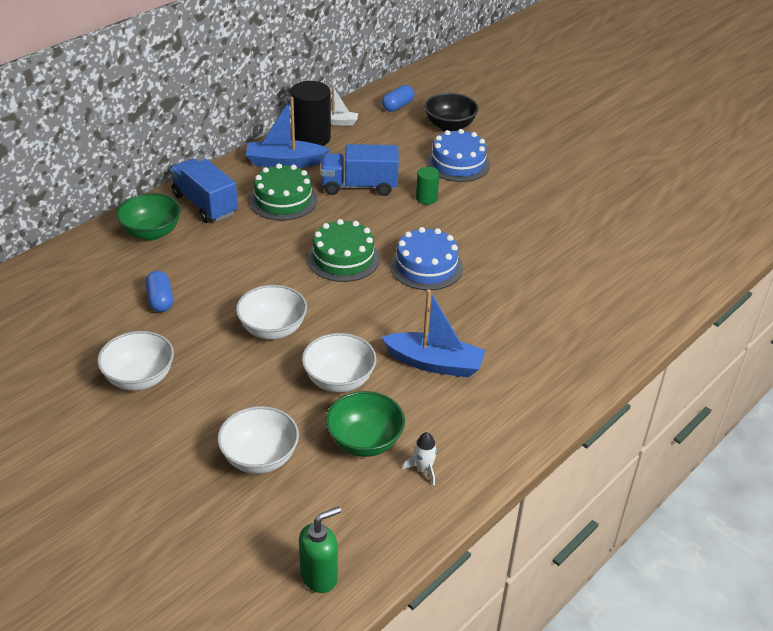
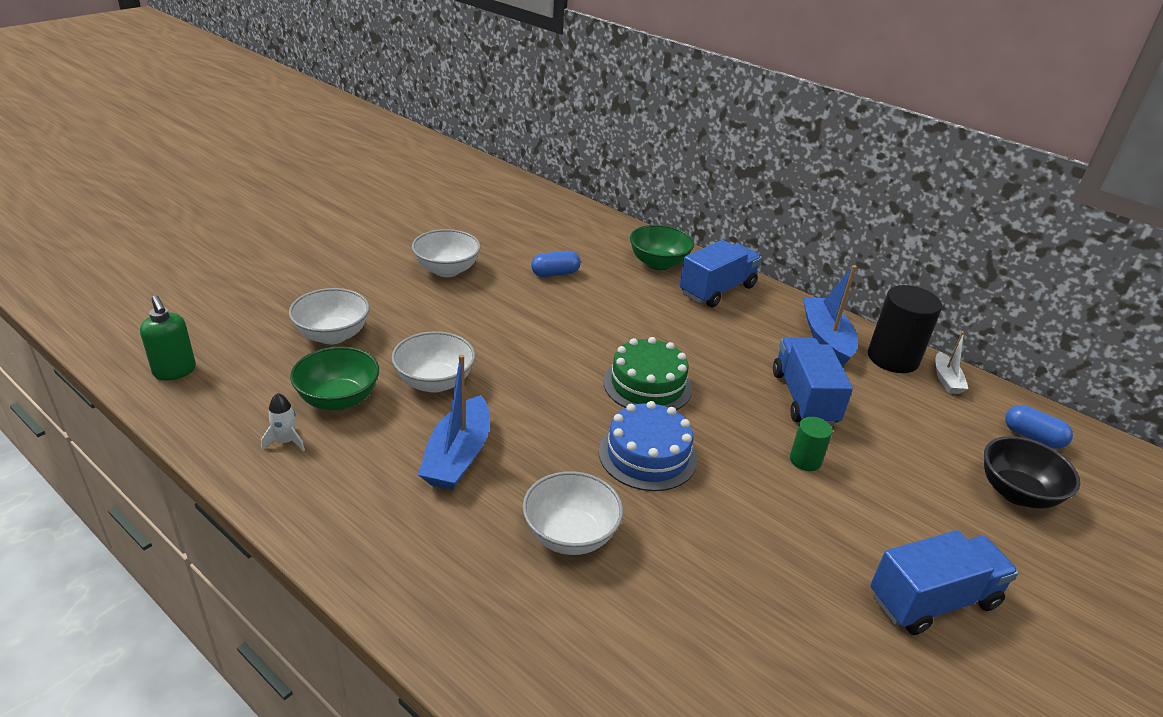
camera: 85 degrees right, 5 degrees down
(273, 329) = (516, 338): white bowl -> white bowl (570, 535)
(283, 200) = (747, 340): green cake -> none
(458, 163) = (914, 498): blue cake -> none
(537, 176) = (932, 600): none -> blue truck

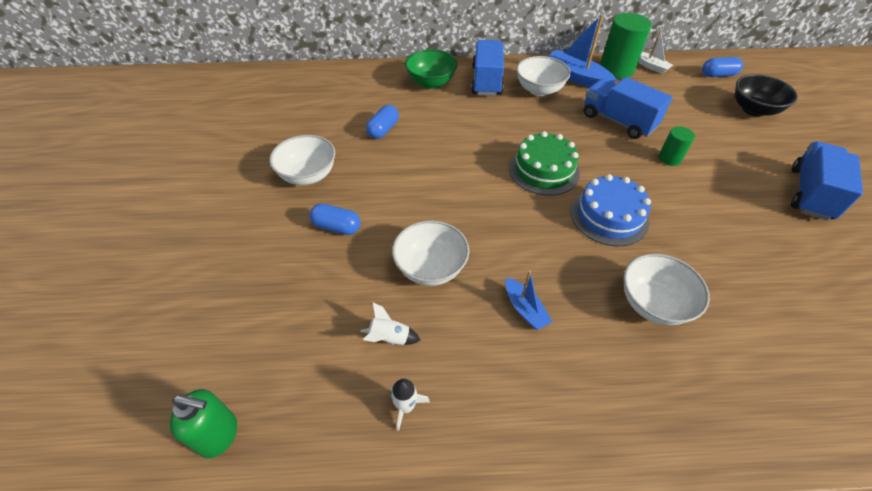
camera: 40 degrees left, 15 degrees up
(332, 335) = (304, 290): white bowl -> white bowl (539, 90)
(338, 399) = (389, 338): green bowl -> white rocket
(413, 314) = (337, 227): none -> blue capsule
(458, 456) = (525, 309): blue boat -> blue boat, size x0.56
(893, 358) = (616, 69): black cylinder -> green cylinder

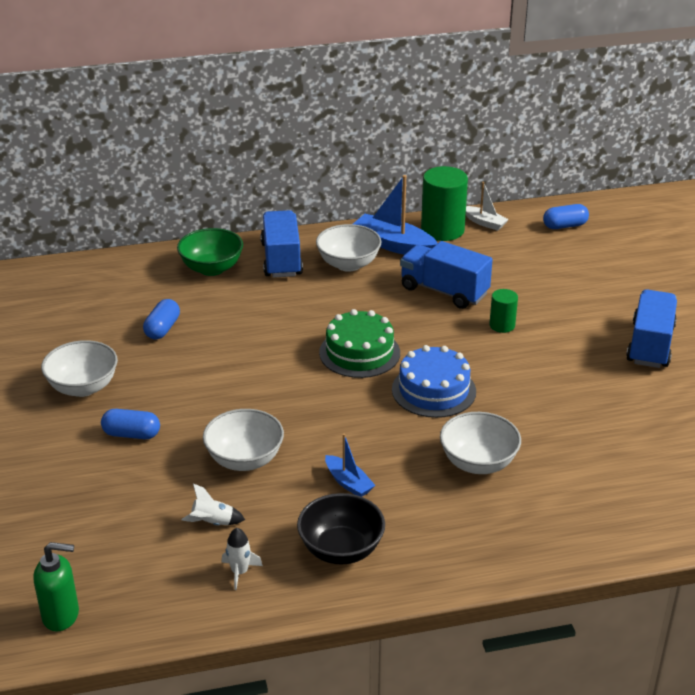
camera: 10 degrees left, 15 degrees down
(753, 110) = (601, 262): black bowl -> black bowl (341, 549)

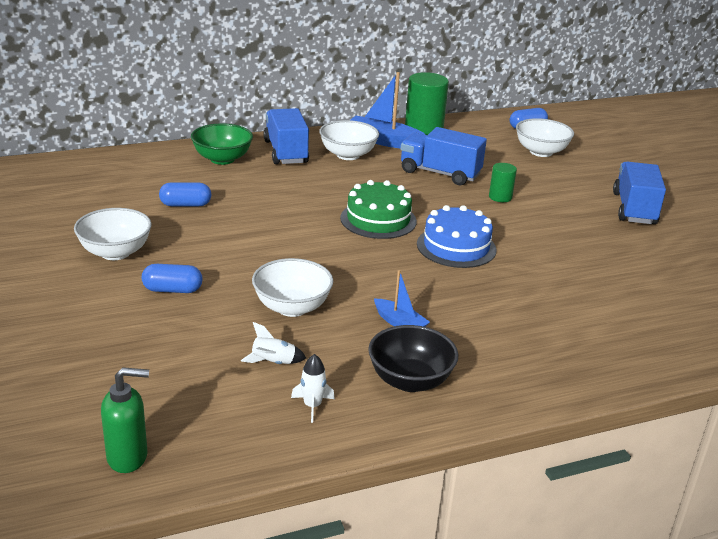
camera: 10 degrees left, 5 degrees down
(162, 329) = (185, 205): blue capsule -> blue capsule turned 75 degrees clockwise
(478, 463) = (517, 302): white bowl -> white bowl (541, 152)
(484, 223) = (458, 125): white boat -> none

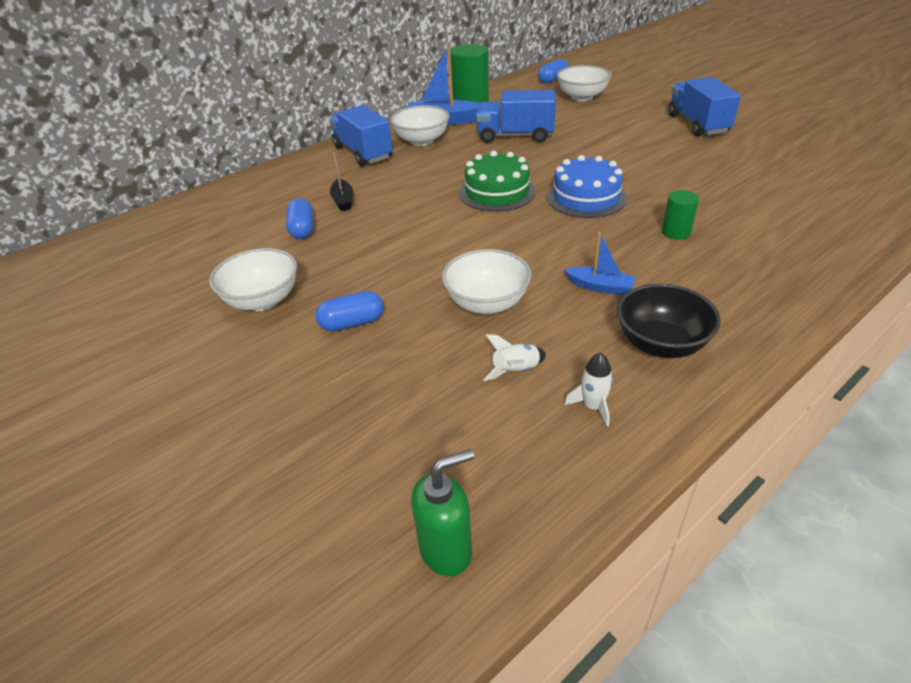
camera: 15 degrees left, 10 degrees up
(185, 205) = (302, 229): blue capsule -> blue capsule turned 75 degrees counterclockwise
(222, 159) = (307, 175): green bowl -> none
(237, 190) = (343, 201): none -> black boat
(500, 197) = (583, 143): green cylinder -> green cylinder (676, 232)

